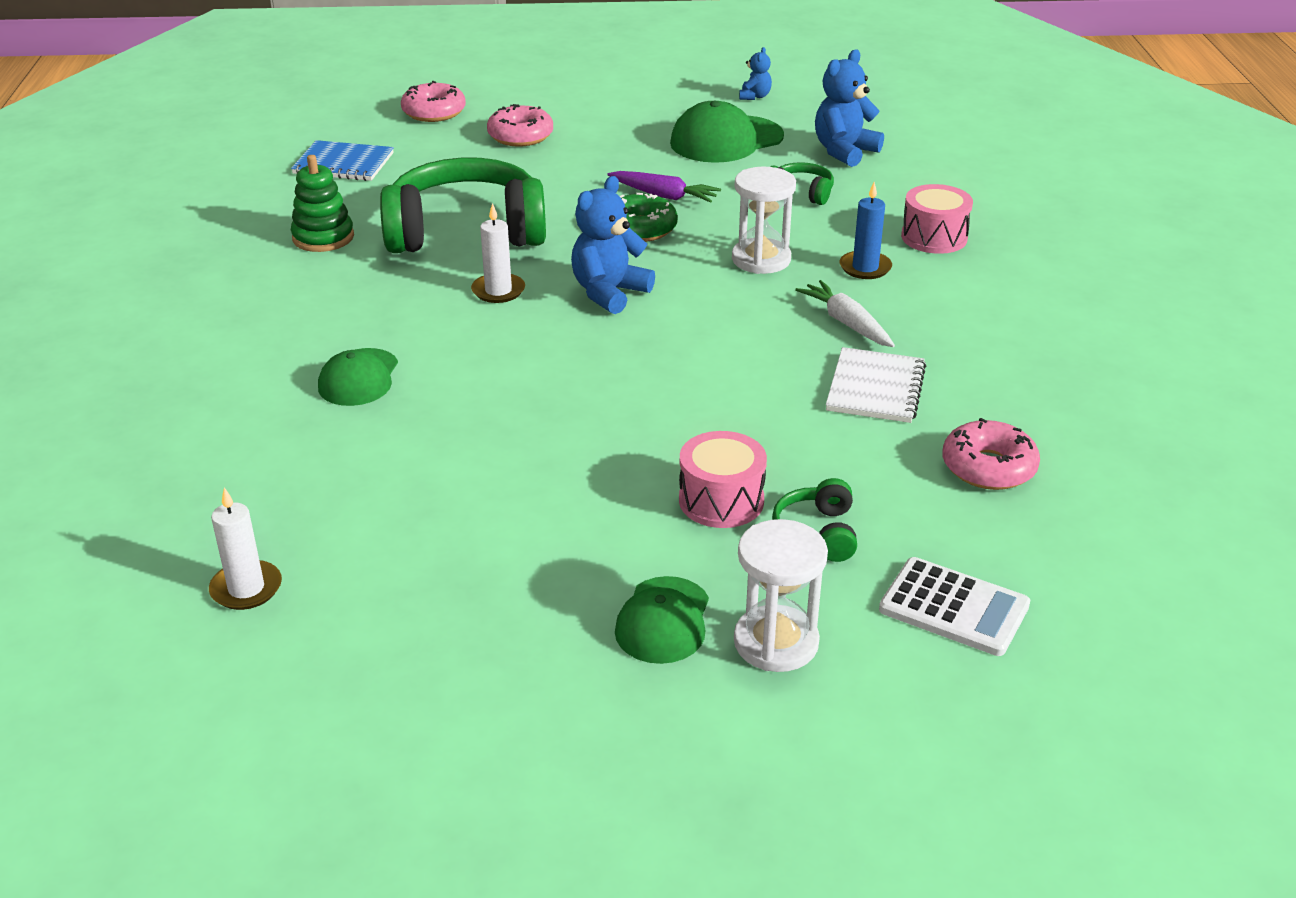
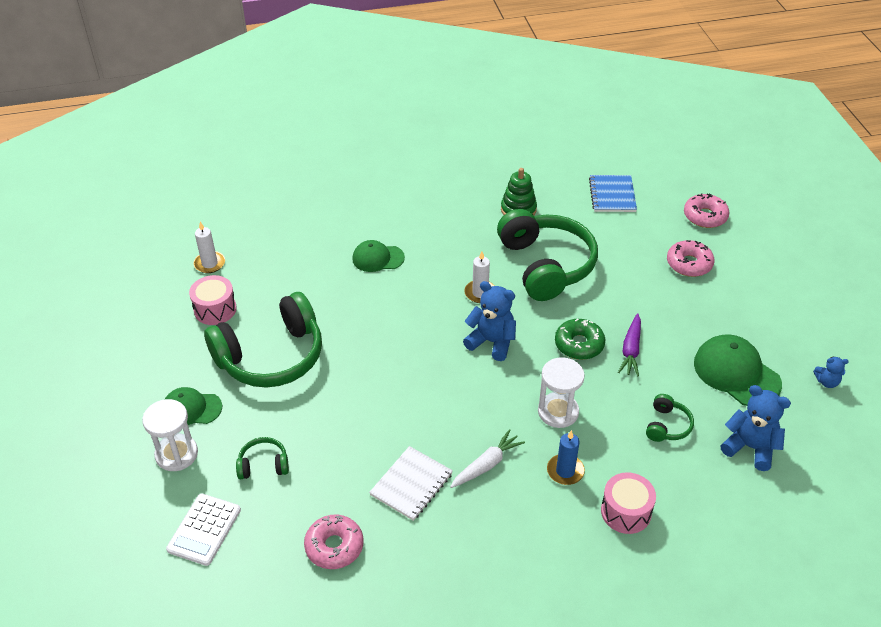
camera: 80 degrees right, 10 degrees up
(559, 513) = (271, 356): none -> green headphones
(721, 500) = (288, 420): pink drum -> pink drum (215, 309)
(875, 388) = (411, 484): white notebook -> white notebook turned 60 degrees counterclockwise

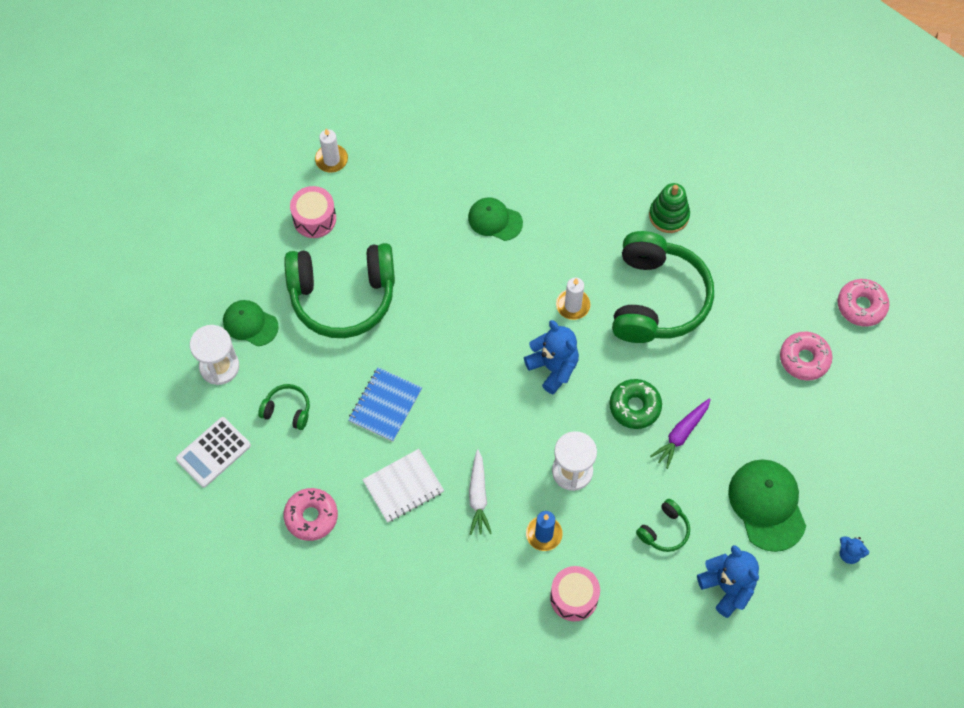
camera: 25 degrees right, 20 degrees up
(486, 464) = (478, 496): white carrot -> white carrot turned 105 degrees clockwise
(612, 195) = (779, 236): blue notebook -> blue notebook (385, 405)

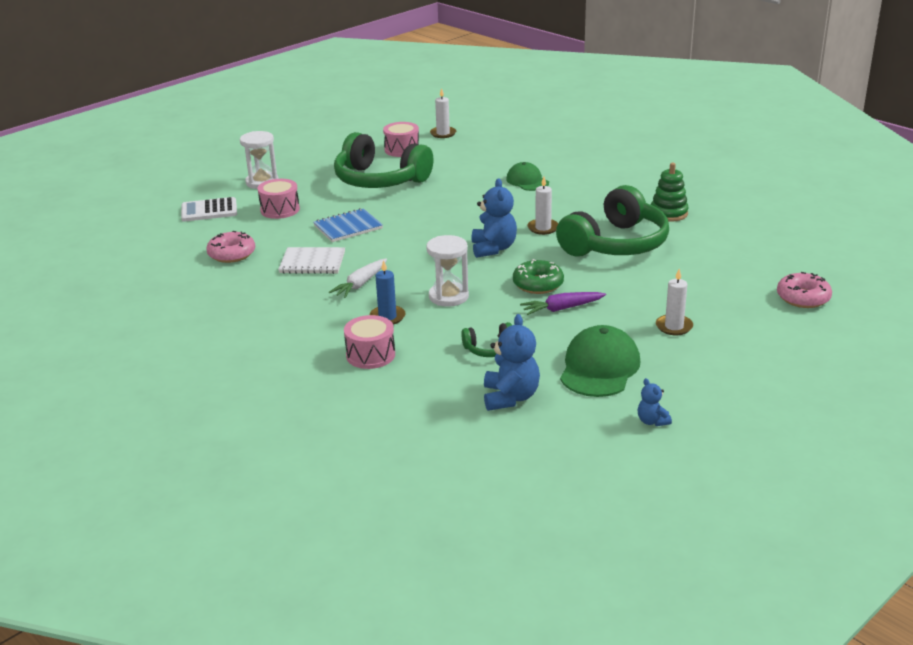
camera: 35 degrees right, 35 degrees down
(250, 324) = (305, 173): green cap -> none
(287, 410) = (280, 210): green headphones -> pink drum
(787, 410) = (674, 327): none -> white candle
(804, 359) = (718, 307): pink donut -> none

